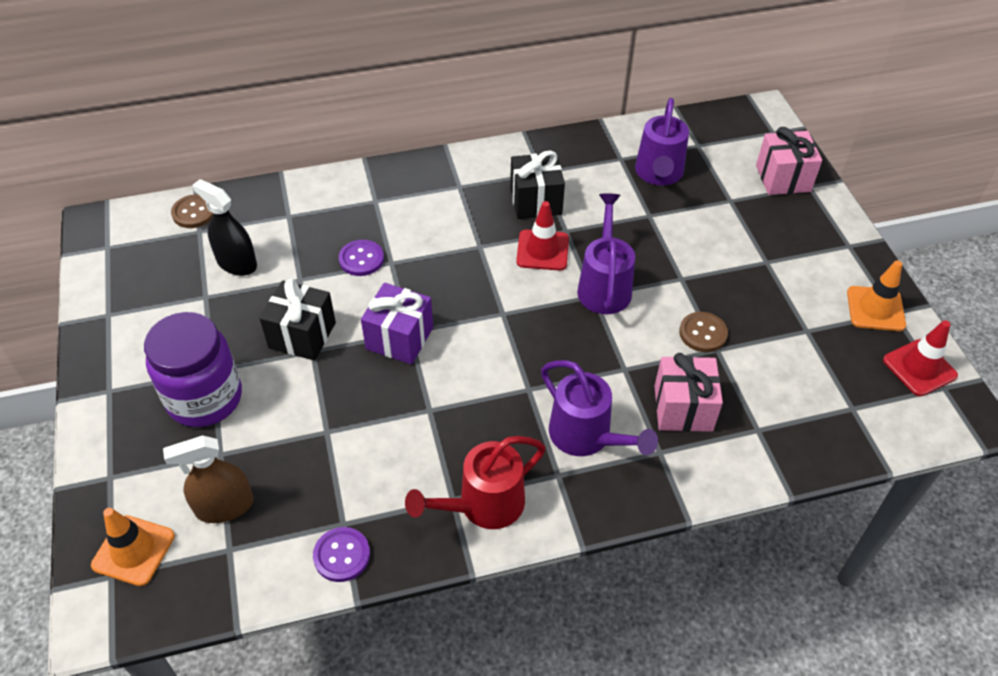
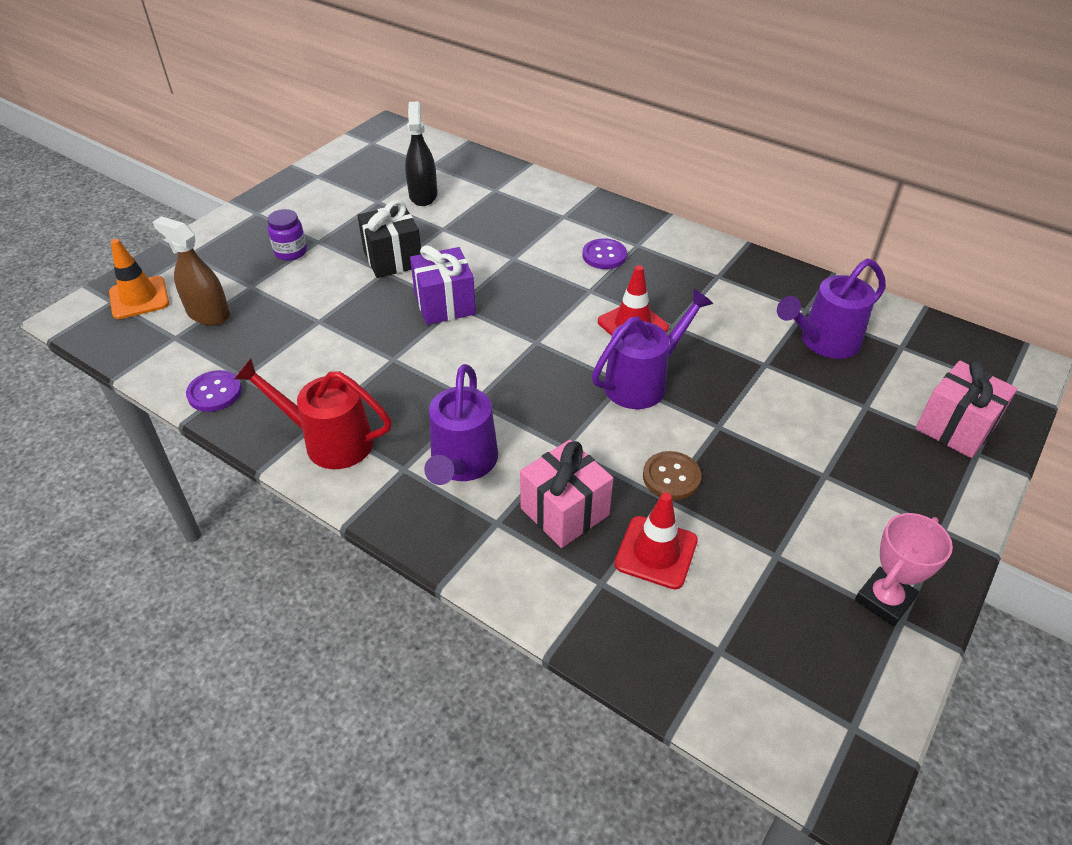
camera: 50 degrees right, 5 degrees down
(194, 212) = (444, 154): brown button -> none
(204, 398) = (291, 252): purple jar -> purple jar, size x0.49
(361, 259) = (498, 243): purple button -> purple button (604, 255)
(536, 201) = (681, 291): black gift -> none
(875, 309) = (884, 600): orange traffic cone -> pink trophy
(919, 368) = (852, 686): red traffic cone -> red traffic cone (656, 552)

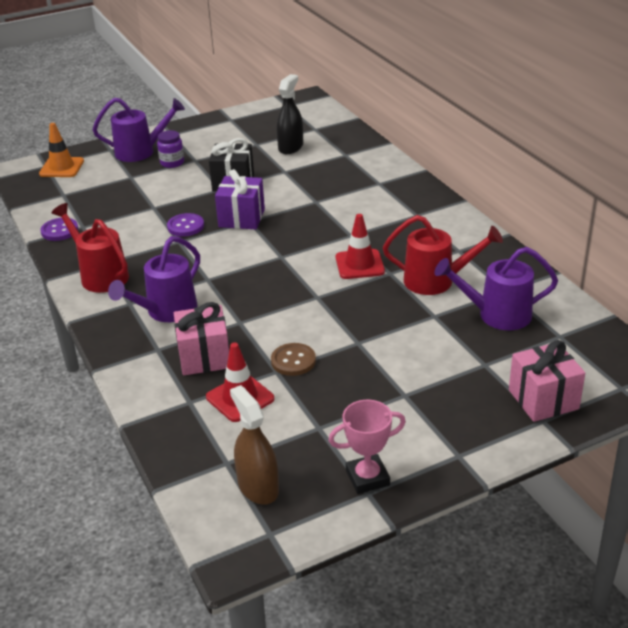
camera: 30 degrees right, 10 degrees down
(208, 314) = (92, 186): brown spray bottle -> brown spray bottle (258, 487)
(604, 255) = (383, 216): purple button -> purple button (185, 226)
(643, 382) = (331, 301): purple watering can -> purple watering can (141, 152)
(730, 320) = (437, 281): none -> red watering can

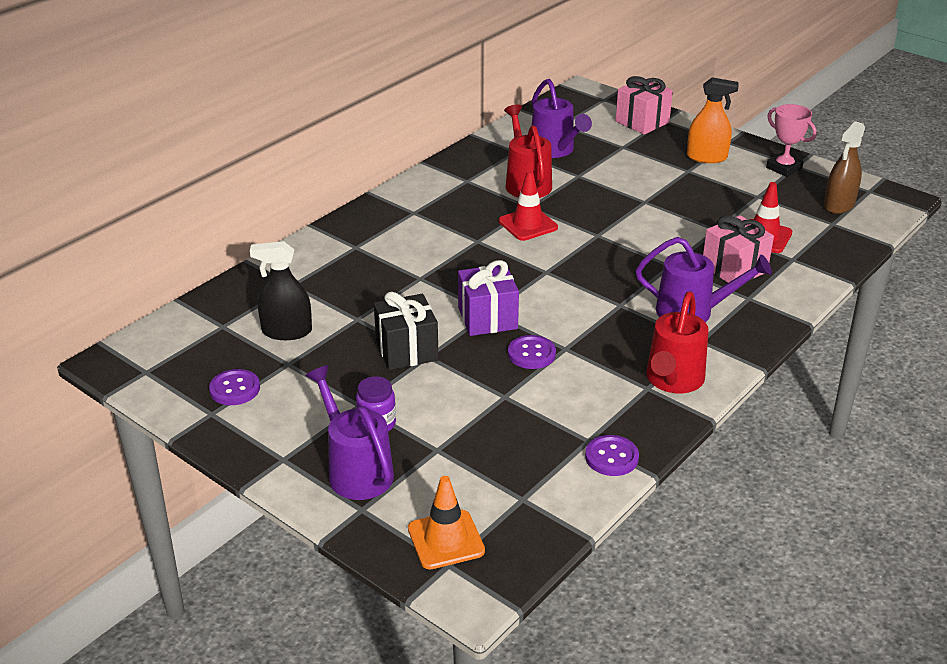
camera: 115 degrees left, 0 degrees up
(246, 127) = (235, 389): none -> purple button
(293, 361) = (696, 224): brown button -> none
(428, 421) = (706, 157): none -> orange spray bottle

